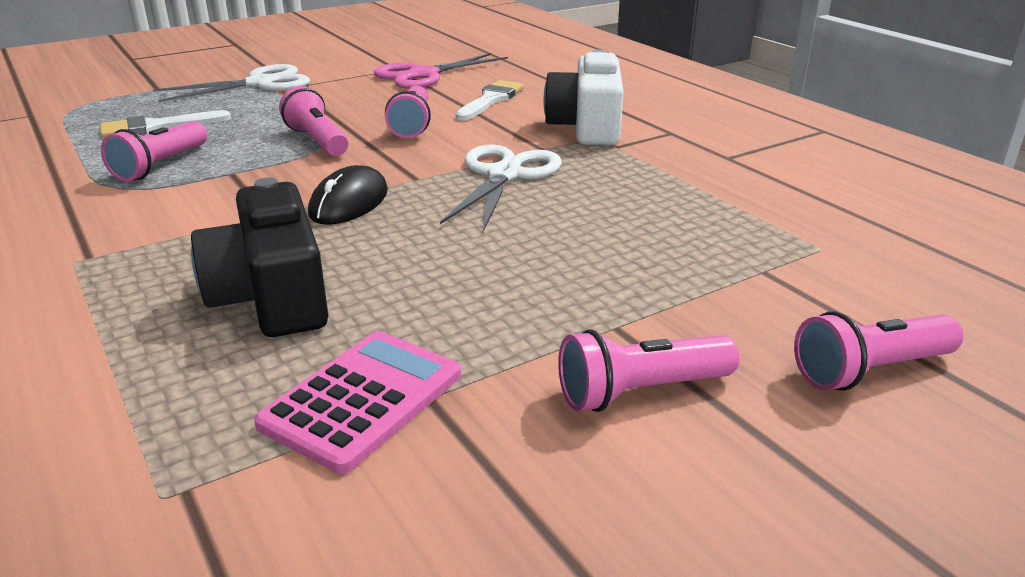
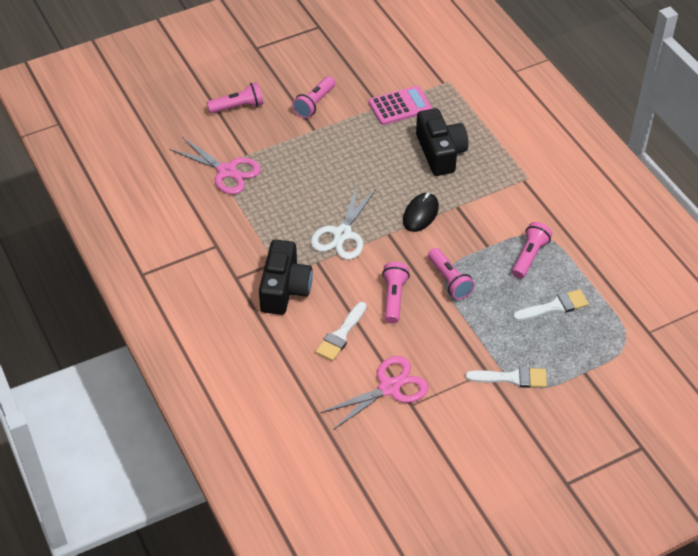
camera: 175 degrees left, 20 degrees up
(260, 83) = (512, 378): white scissors -> white brush
(363, 400) = (400, 106): pink calculator -> pink calculator turned 150 degrees counterclockwise
(587, 126) = (284, 289): white camera -> black camera
(640, 391) = (314, 104): pink flashlight -> pink flashlight turned 135 degrees clockwise
(787, 242) = (227, 171): none -> pink scissors

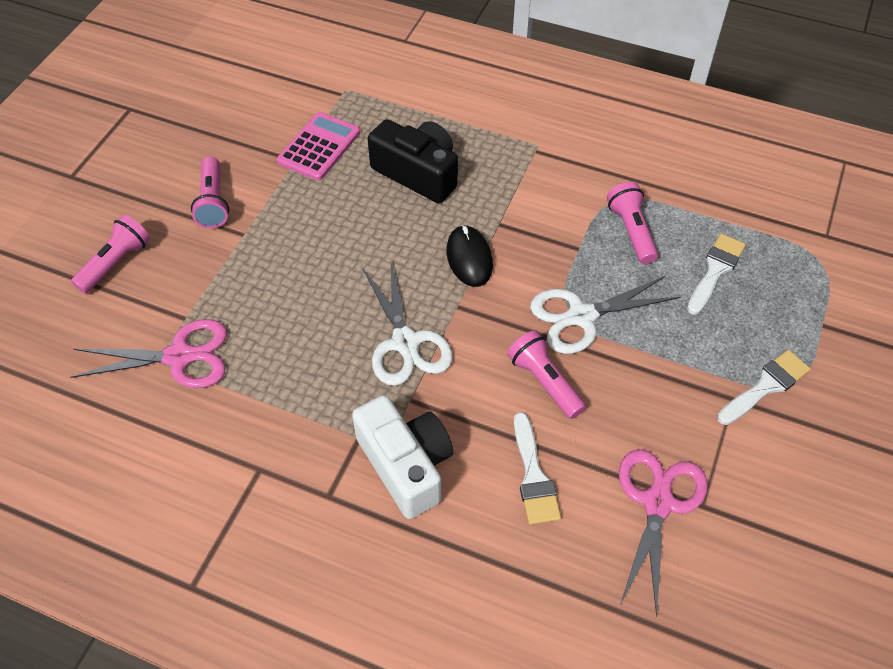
camera: 40 degrees left, 5 degrees up
(284, 289) = (406, 465): black camera -> white camera
(449, 280) = (581, 316): pink flashlight -> white scissors

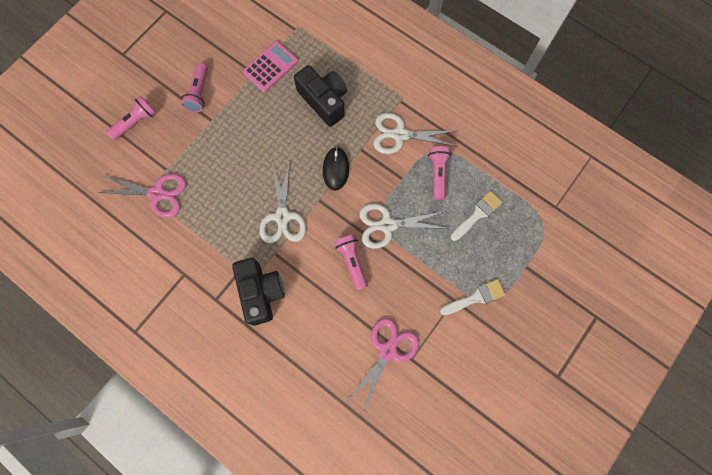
camera: 15 degrees right, 20 degrees up
(406, 465) = (261, 292): white camera -> black camera
(533, 476) = (327, 317): white brush -> none
(552, 193) = (400, 135): none -> white scissors

